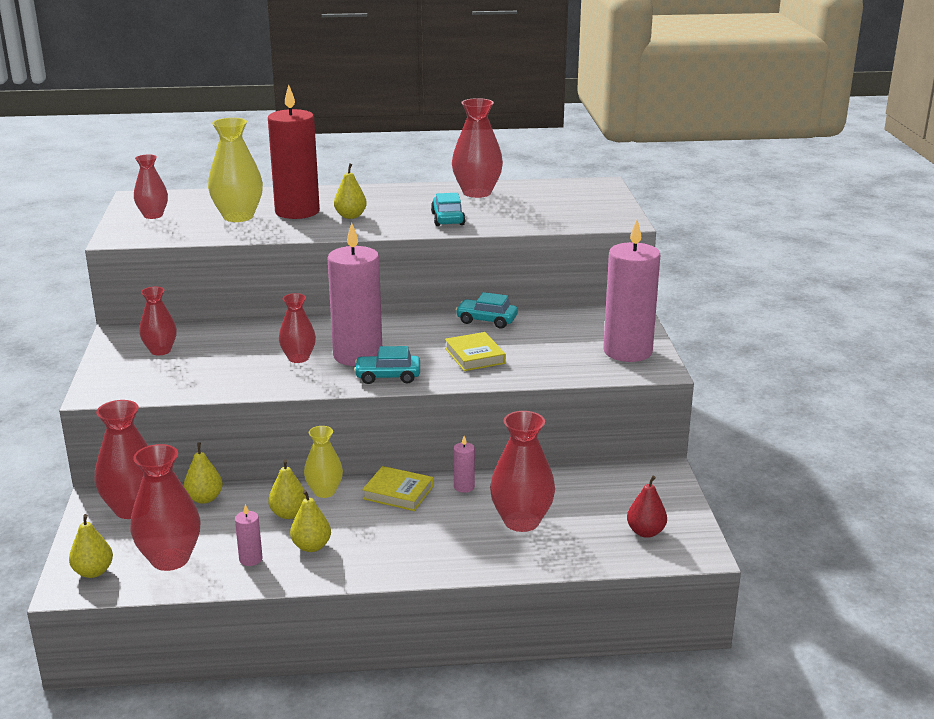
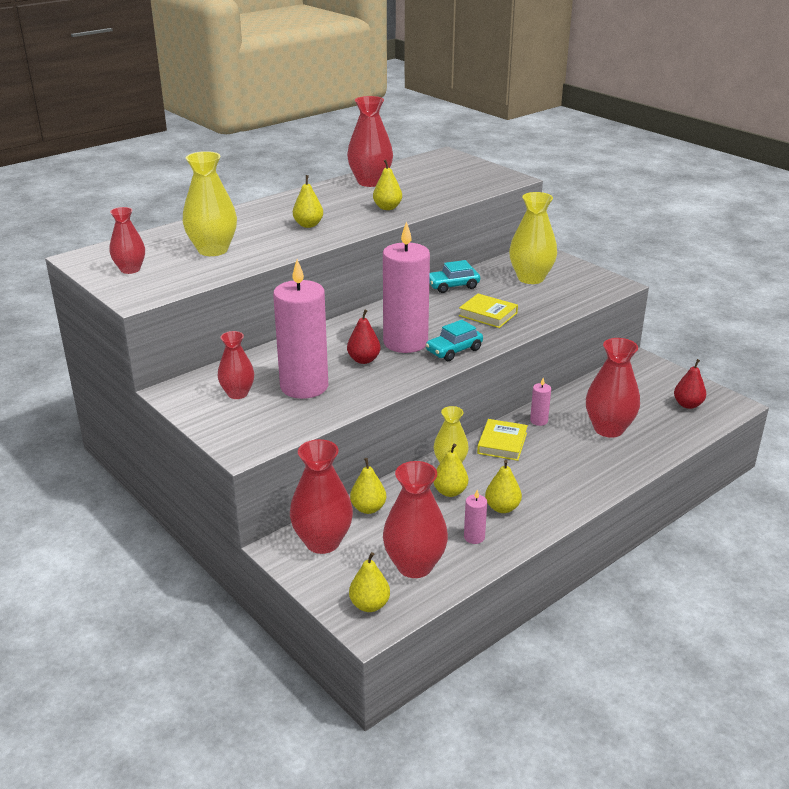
camera: 35 degrees left, 5 degrees up
(297, 212) = (256, 232): red candle -> none
(298, 358) = (364, 360): red vase -> red pear
(398, 493) = (502, 443): yellow book -> yellow book turned 60 degrees counterclockwise
(447, 219) = (387, 208): turquoise car -> yellow pear
(576, 336) = (531, 278): none -> yellow vase
(627, 351) = (579, 278): pink candle -> pink candle (304, 386)

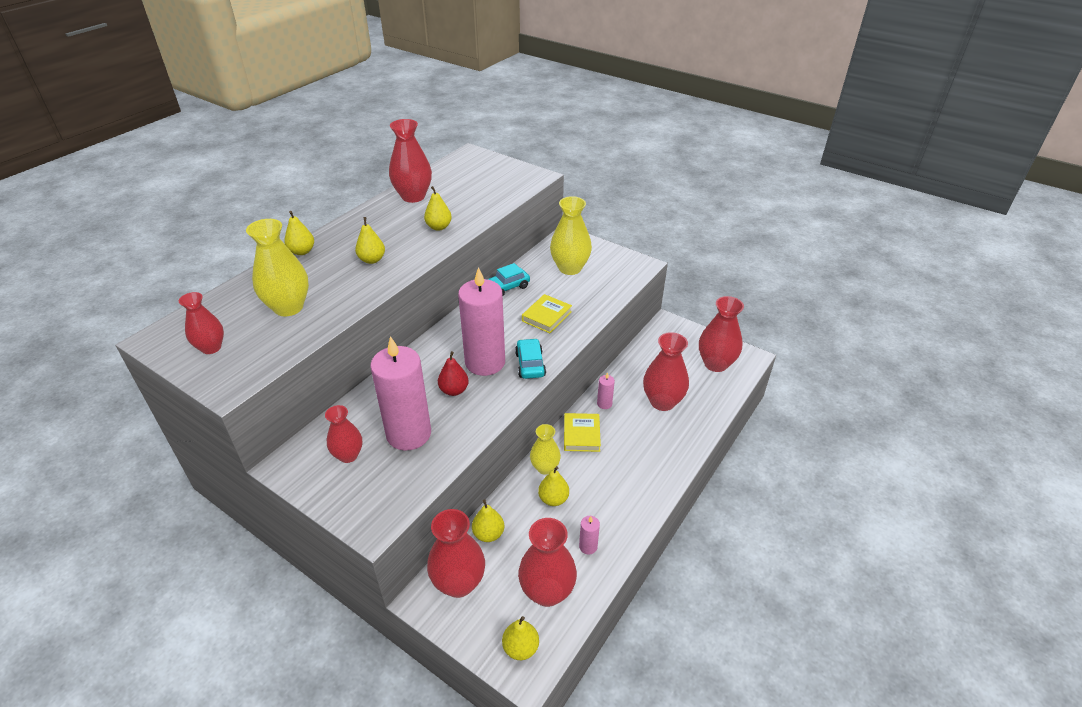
camera: 15 degrees left, 10 degrees up
(454, 350) = (530, 364): turquoise car -> turquoise car turned 135 degrees clockwise
(488, 314) = (546, 316): yellow book -> yellow book turned 75 degrees counterclockwise
(502, 508) = (602, 508): yellow pear -> yellow pear (302, 251)
(687, 405) = (715, 364): red pear -> red vase

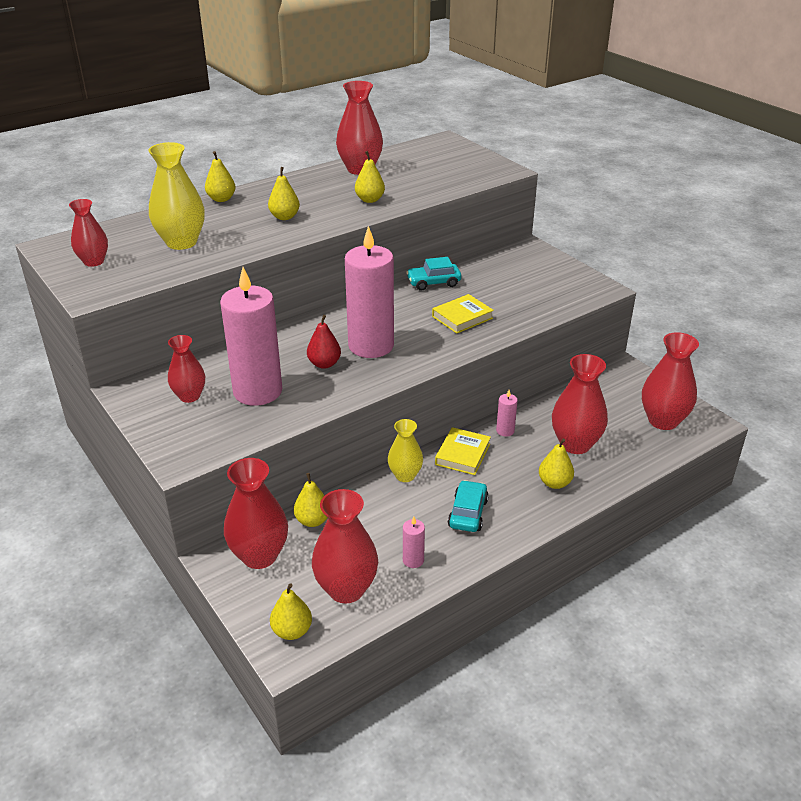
camera: 20 degrees right, 5 degrees down
(530, 364) = (418, 357): turquoise car -> turquoise car (468, 513)
(553, 499) = (399, 507): yellow pear -> yellow pear (554, 483)
(570, 268) = (515, 277): yellow vase -> none

